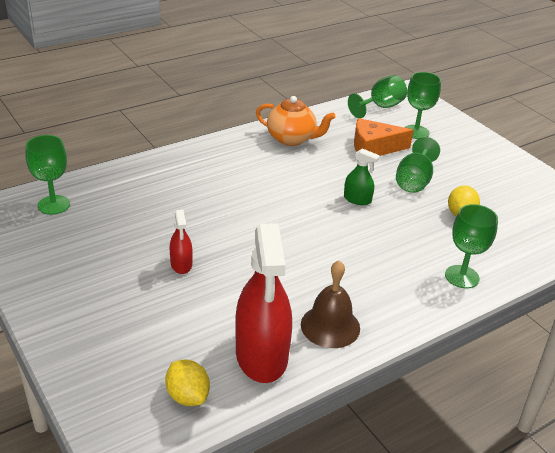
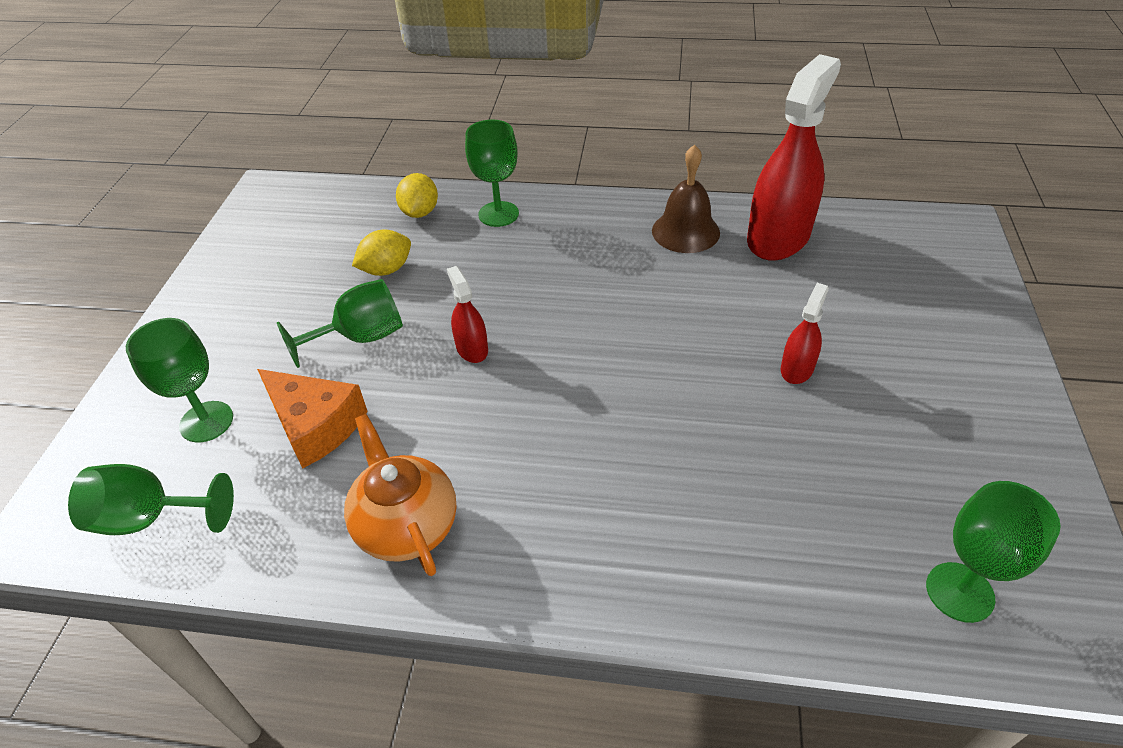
camera: 135 degrees left, 10 degrees up
(187, 396) = (876, 236): yellow lemon -> yellow lemon (420, 212)
(357, 199) = (472, 348): green spray bottle -> red spray bottle

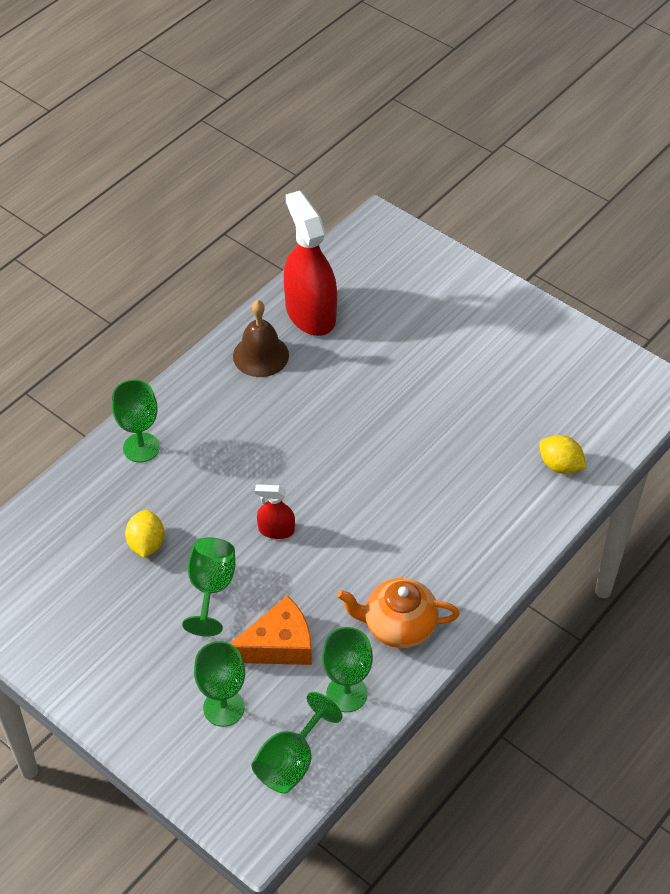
camera: 60 degrees left, 5 degrees up
(420, 212) = (92, 494): yellow lemon -> yellow lemon (560, 465)
(797, 368) = (427, 381): red spray bottle -> none
(959, 592) = (605, 415): green goblet -> green goblet (346, 693)

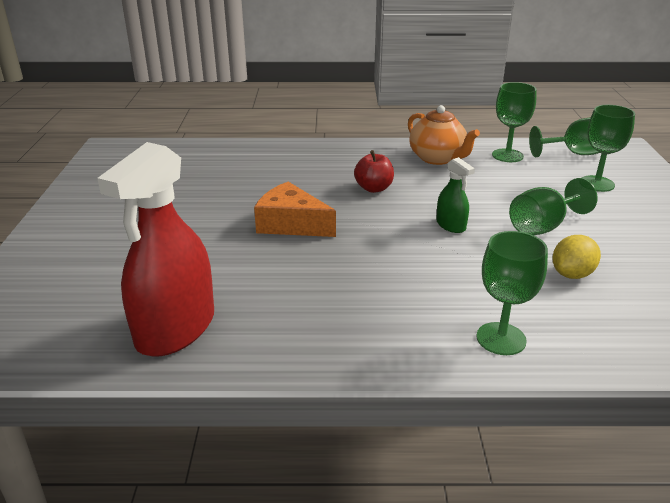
camera: 130 degrees left, 20 degrees down
(261, 355) = (278, 330): brown bell -> none
(276, 530) = (451, 225): red spray bottle -> green spray bottle
(278, 645) = (525, 186): orange cheese -> orange cheese (291, 224)
(386, 527) = (374, 188): none -> red apple
(560, 465) = (229, 155): yellow lemon -> none

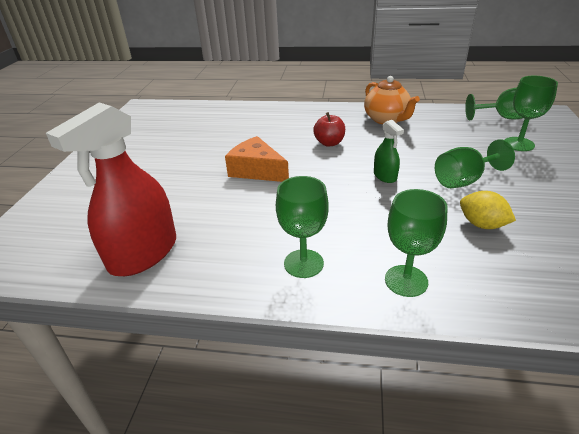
camera: 10 degrees right, 5 degrees up
(507, 155) = (445, 118): green goblet -> green goblet (303, 263)
(572, 274) = (482, 224): yellow lemon -> yellow lemon turned 75 degrees clockwise

